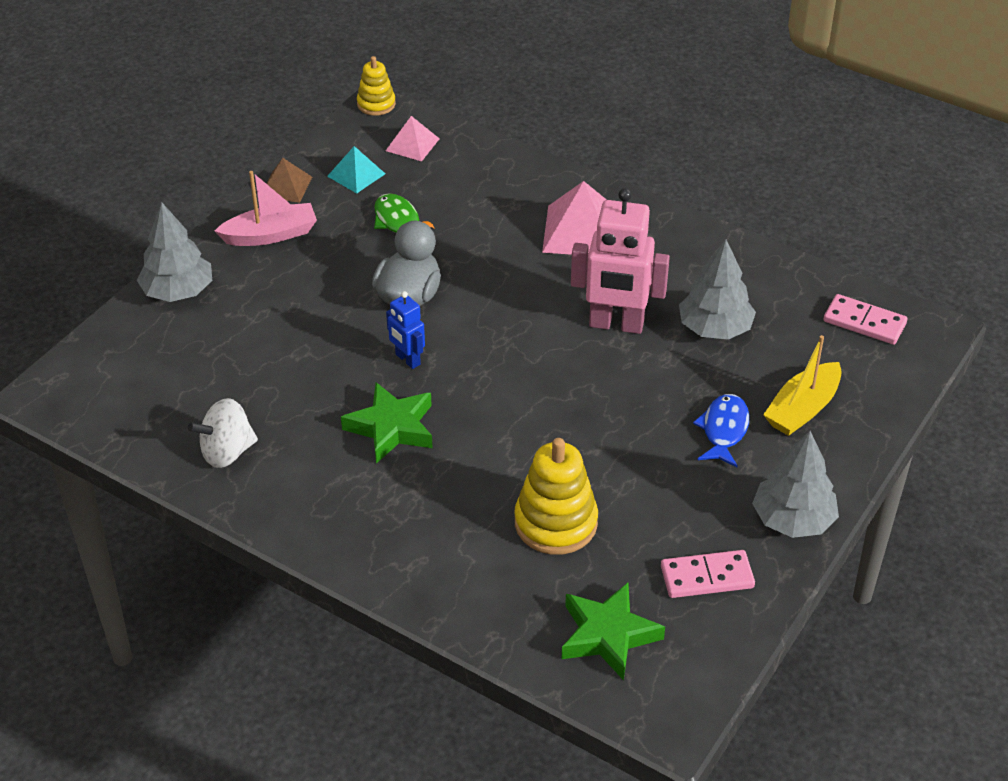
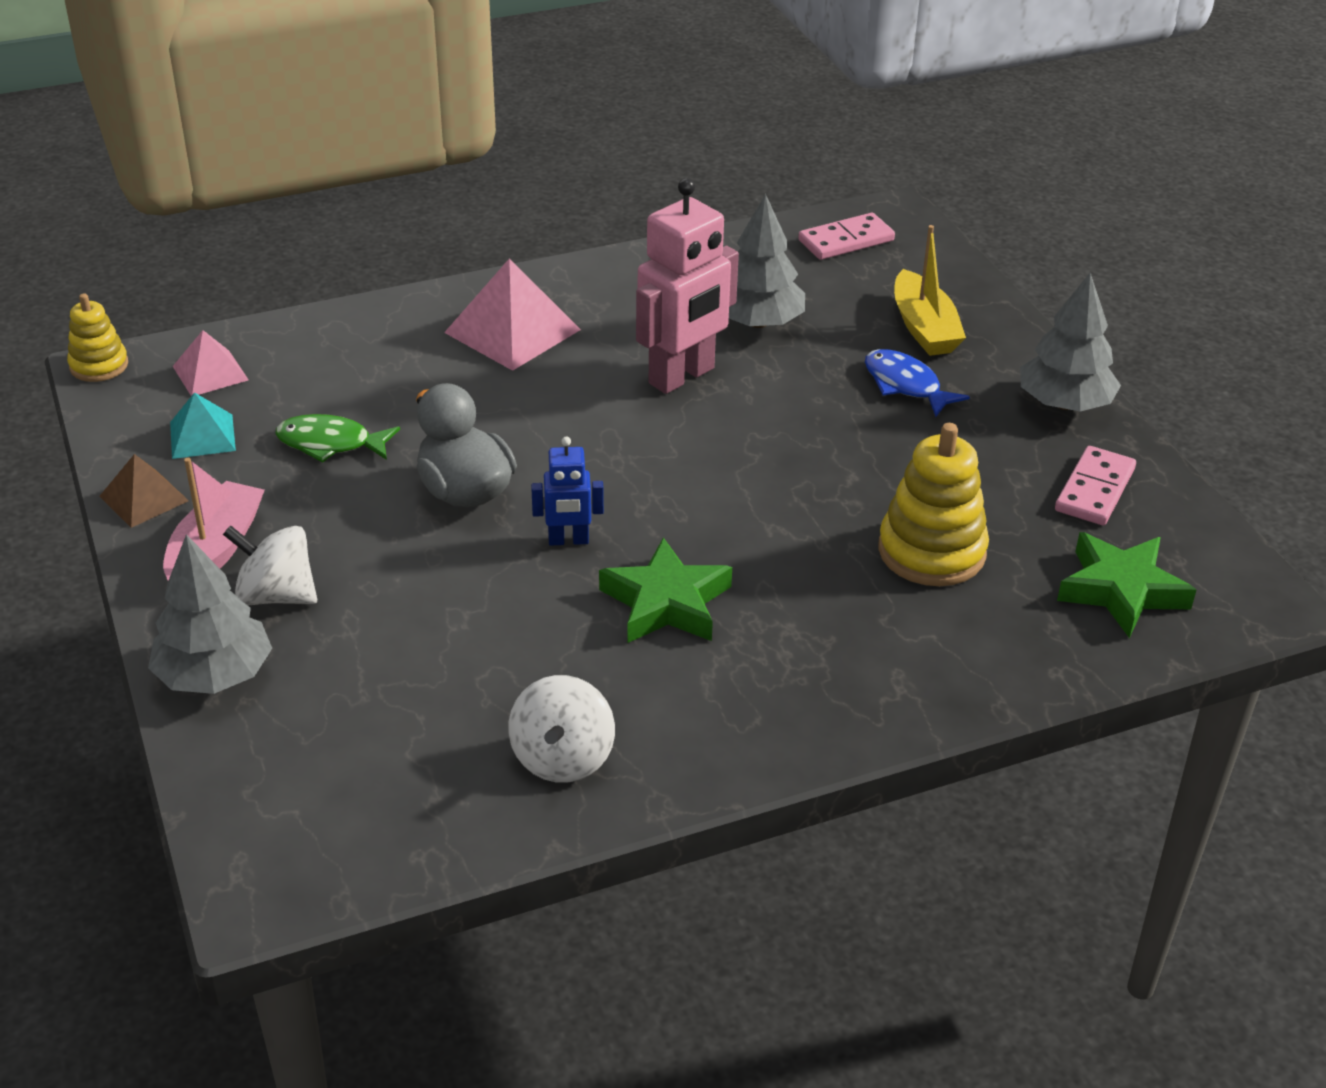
camera: 55 degrees left, 5 degrees down
(256, 277) = (276, 595): none -> white spinning top

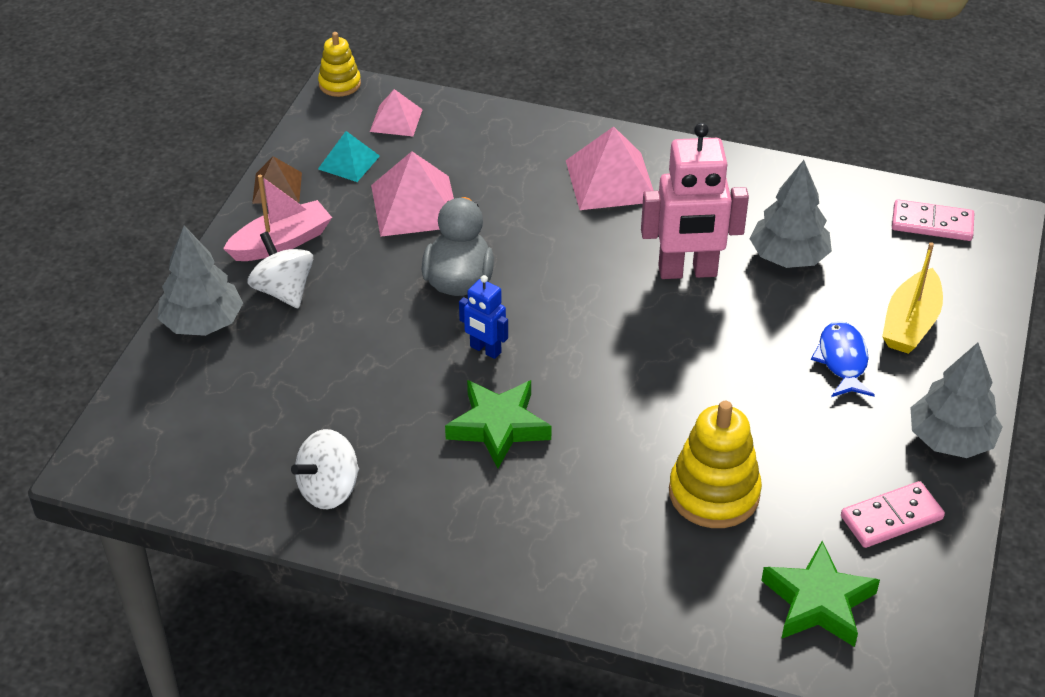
camera: 40 degrees right, 5 degrees up
(330, 443) = (415, 205): green fish -> pink pyramid

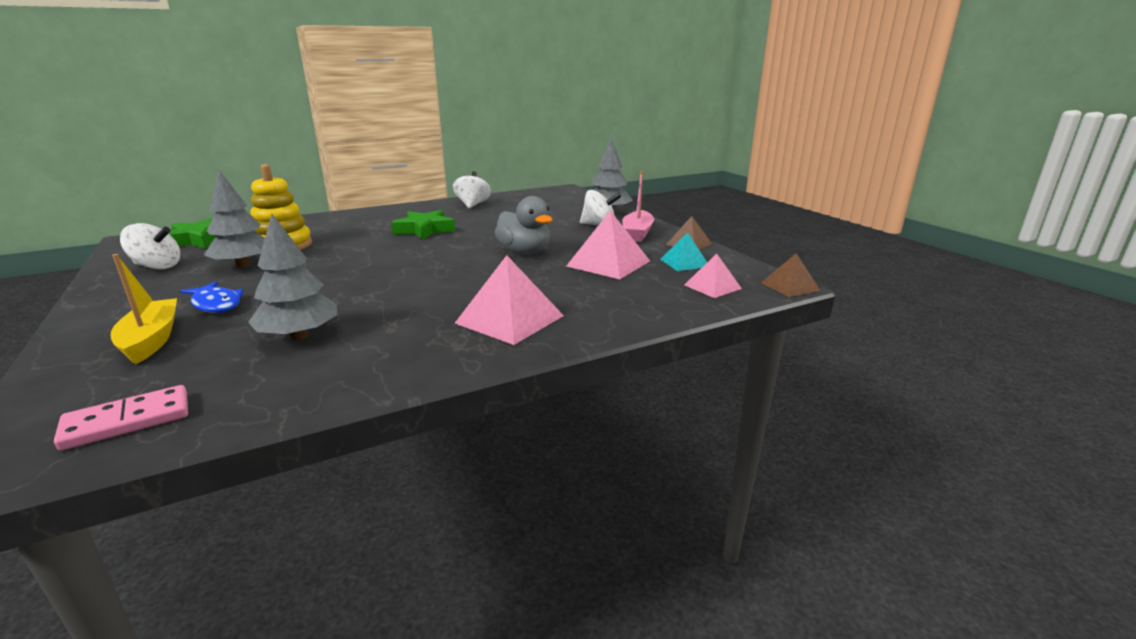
camera: 135 degrees right, 20 degrees down
(339, 84) = (790, 286): yellow stacking toy -> brown pyramid
(485, 350) = (468, 241): blue robot -> none
(687, 272) = (382, 300): pink robot -> none
(891, 518) = (157, 266): pink domino -> white spinning top
(950, 439) = (108, 300): grey tree -> grey tree (243, 265)

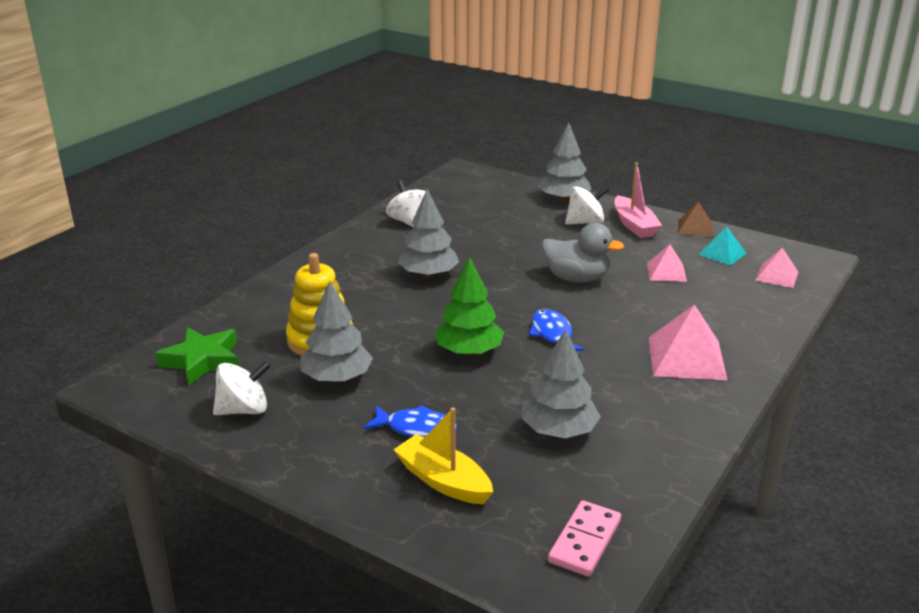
camera: 30 degrees left, 5 degrees up
(354, 272) = (468, 351): none -> green tree
(425, 230) = (428, 274): green star -> grey tree
(434, 278) = (552, 334): none -> blue fish
(608, 263) = (666, 272): pink pyramid -> pink pyramid, size x0.59
(790, 286) = (826, 259): brown pyramid -> none

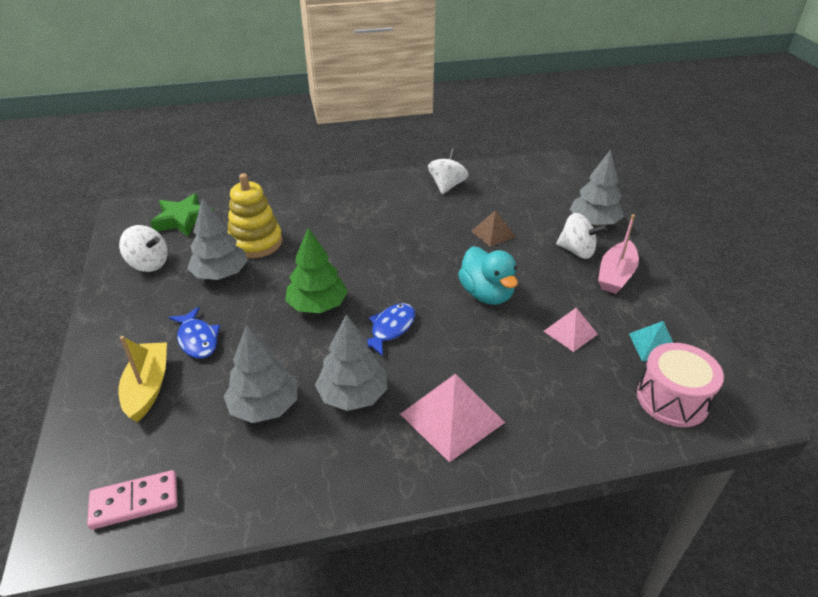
camera: 45 degrees right, 10 degrees up
(428, 274) = (391, 232): grey tree -> grey tree (353, 395)
(576, 278) = (486, 294): grey duck -> turquoise duck
(694, 228) = (669, 307): brown pyramid -> brown pyramid (493, 233)
(776, 276) = (672, 399): pink pyramid -> pink drum

